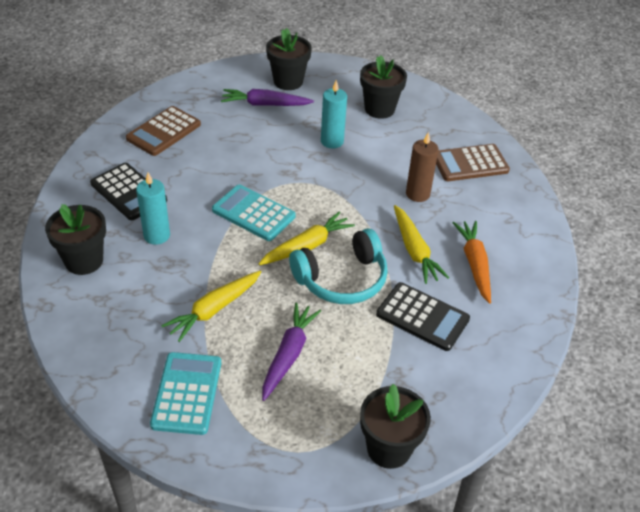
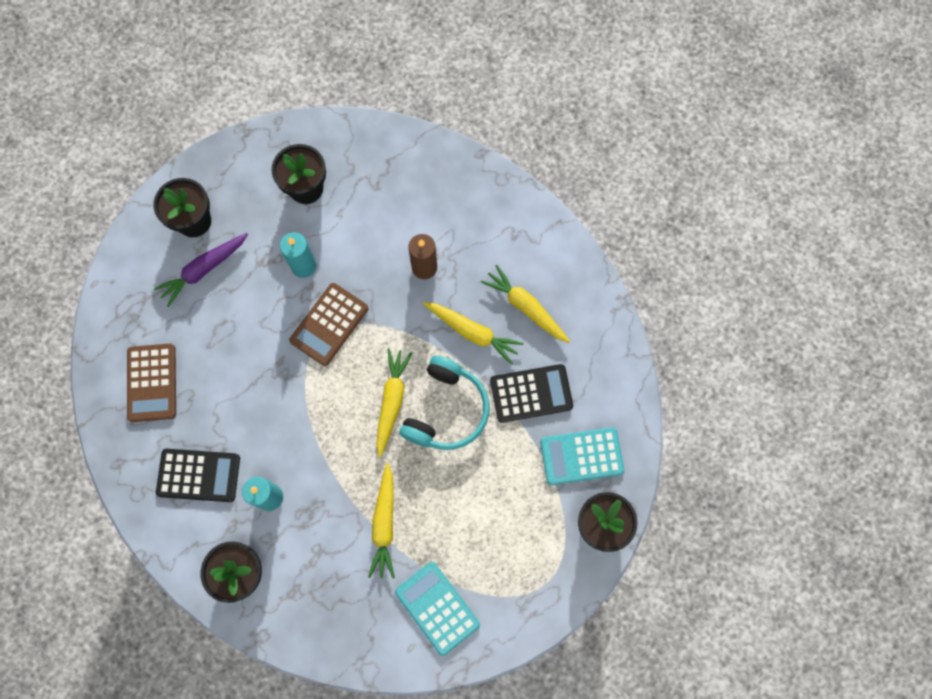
camera: 40 degrees left, 30 degrees up
(253, 213) = (320, 405): turquoise calculator -> turquoise calculator (581, 456)
(288, 355) = (472, 512): purple carrot -> none
(470, 163) = (435, 193): brown calculator -> brown calculator (329, 324)
(474, 264) = (525, 307): orange carrot -> yellow carrot

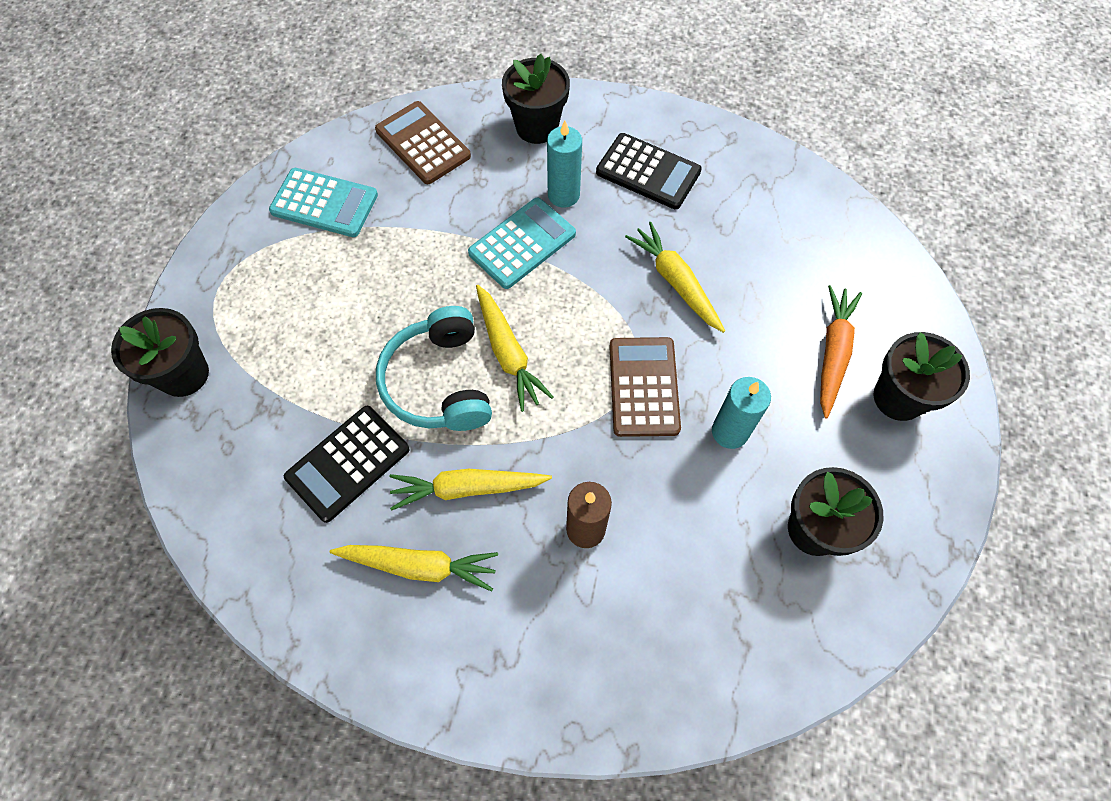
camera: 145 degrees right, 10 degrees down
(152, 383) = (771, 217): brown calculator -> brown calculator (423, 143)
(198, 475) = (648, 172): black calculator -> black calculator turned 120 degrees counterclockwise
(203, 270) = (833, 353): purple carrot -> orange carrot
(384, 524) = (429, 239): yellow carrot -> yellow carrot (675, 282)
(581, 456) = (244, 432): turquoise calculator -> turquoise calculator (522, 244)

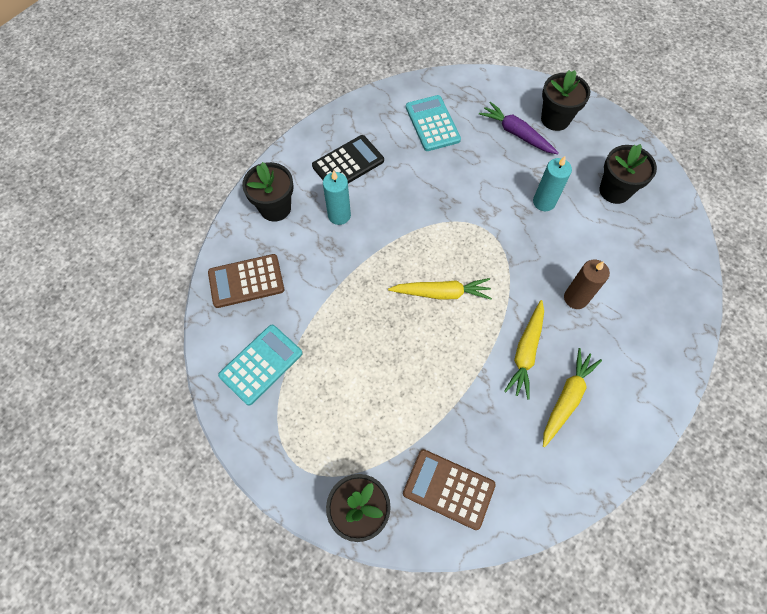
camera: 65 degrees left, 0 degrees up
(348, 463) = (480, 418): black calculator -> none
(439, 382) = (444, 341): turquoise headphones -> none
(522, 244) = (364, 253): turquoise calculator -> turquoise calculator (432, 123)
(644, 387) = (498, 231): brown calculator -> brown calculator (448, 489)
(675, 282) = (435, 184): yellow carrot -> none
(833, 353) = (516, 133): orange carrot -> purple carrot

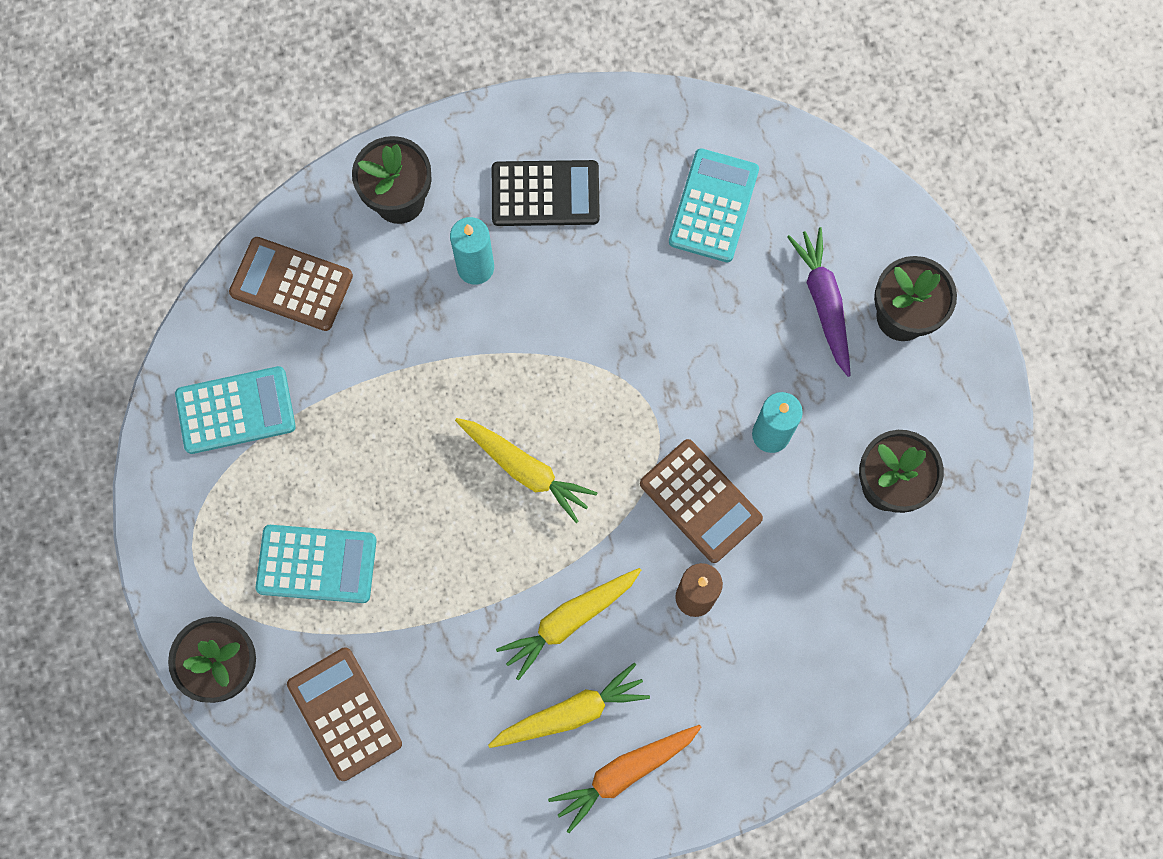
camera: 35 degrees right, 10 degrees up
(369, 416) = (316, 564): none -> turquoise calculator
(538, 252) = (700, 501): none -> brown calculator
(619, 410) = (624, 773): none -> orange carrot

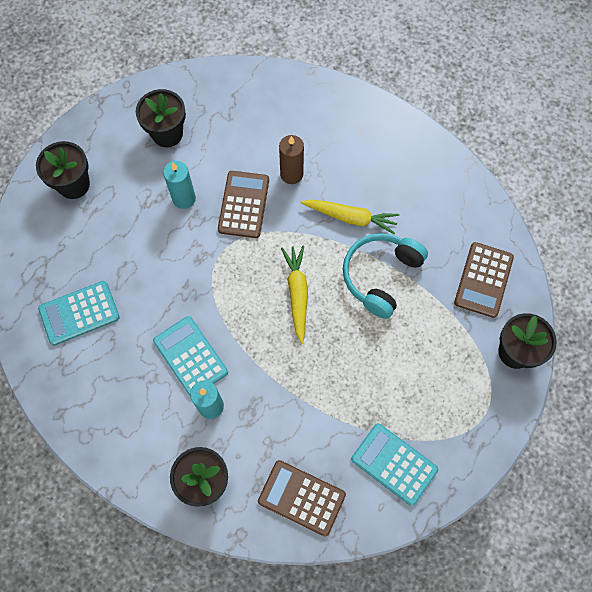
camera: 130 degrees left, 5 degrees down
(291, 284) = (301, 498): brown calculator -> brown calculator turned 135 degrees clockwise
(316, 564) = (431, 352): turquoise calculator -> turquoise calculator (190, 356)
(461, 589) = (380, 276): none -> turquoise headphones
(545, 194) = (139, 404): black calculator -> none
(571, 712) = (390, 185): yellow carrot -> none
(624, 773) = (395, 145): orange carrot -> none
(823, 302) = (94, 223): purple carrot -> none

